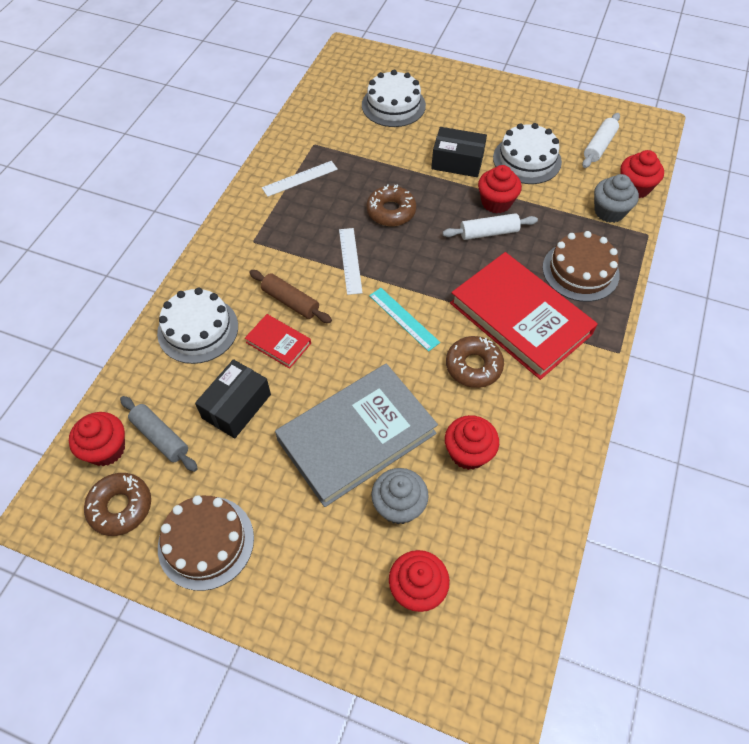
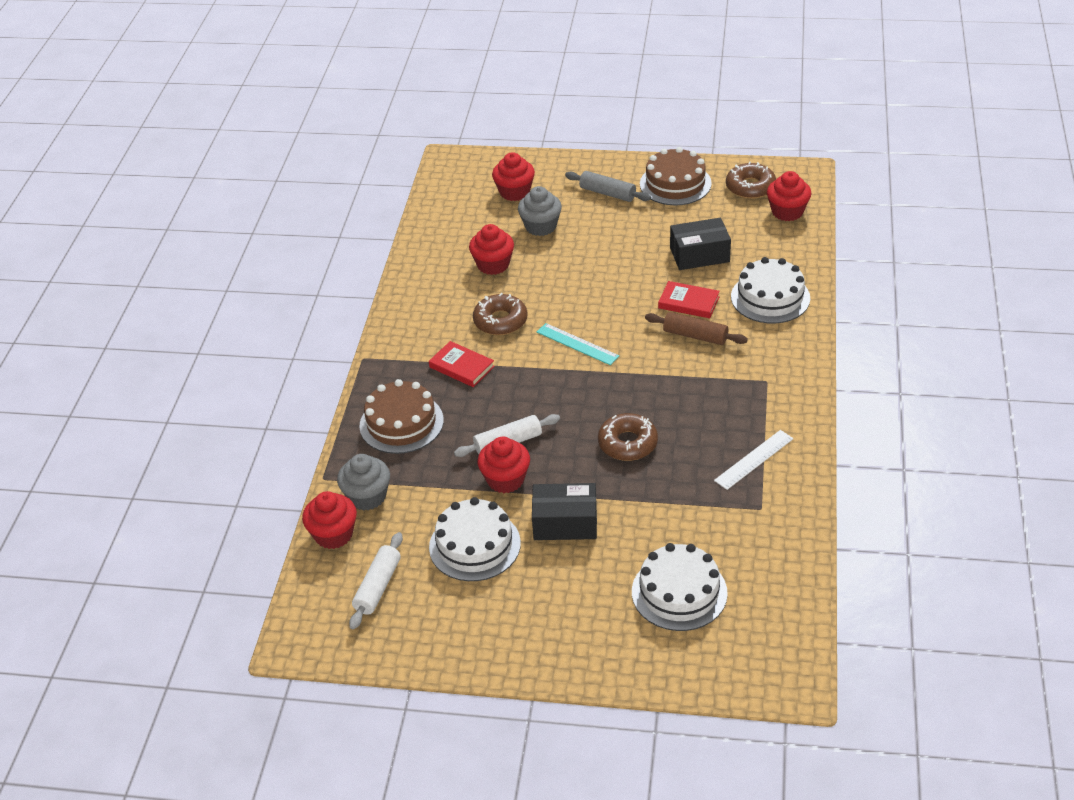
camera: 170 degrees right, 15 degrees down
(160, 437) = (749, 226): grey rolling pin -> grey rolling pin (607, 193)
(236, 406) = (699, 255): black box -> black box turned 60 degrees clockwise
(350, 260) = (652, 383): white ruler -> none
(356, 436) = (589, 256): grey book -> none
(520, 318) = (461, 367): red book -> red book, size x0.44

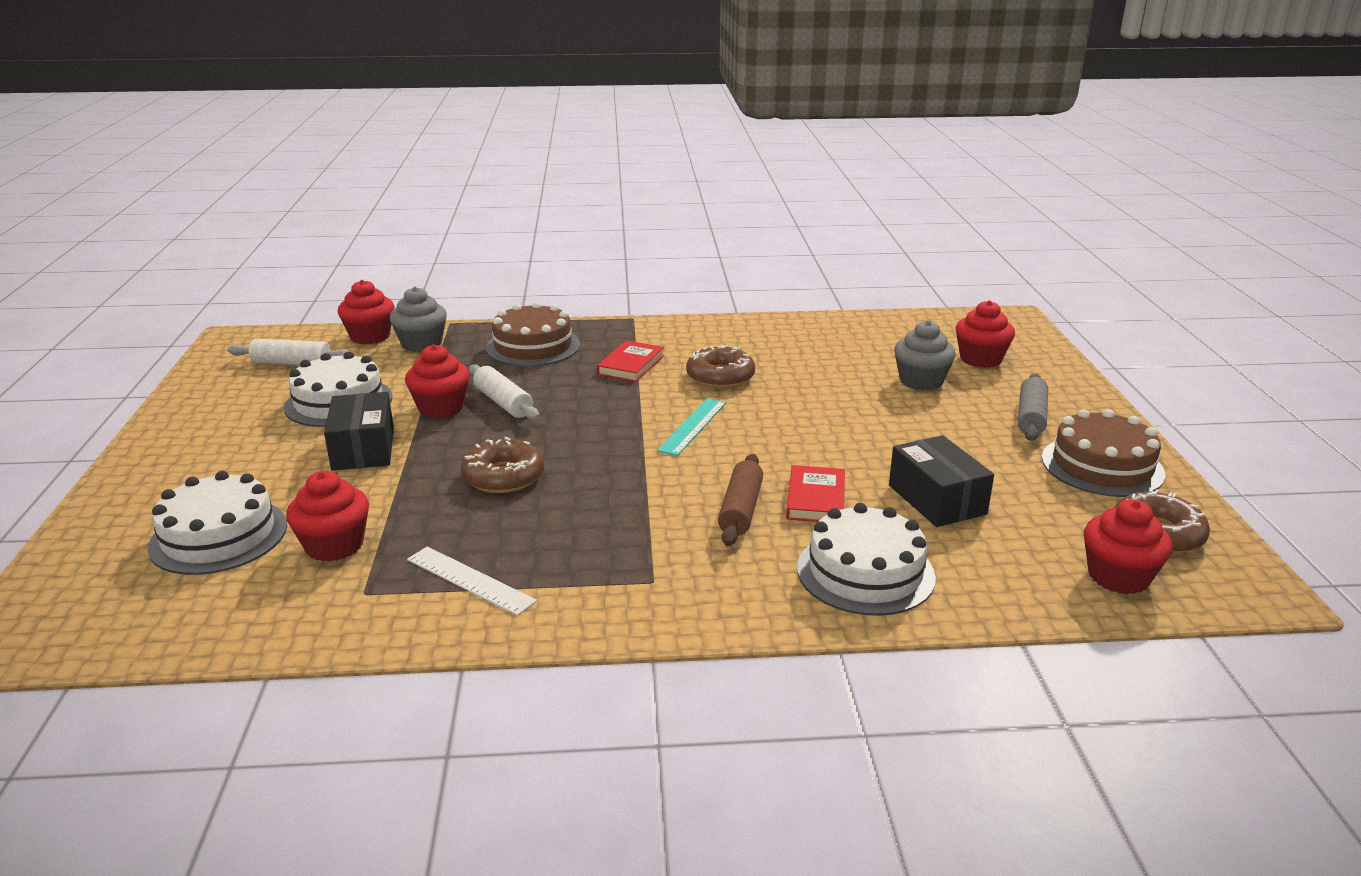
camera: 75 degrees right, 15 degrees down
(493, 265) = (825, 362): red cupcake -> red cupcake (334, 545)

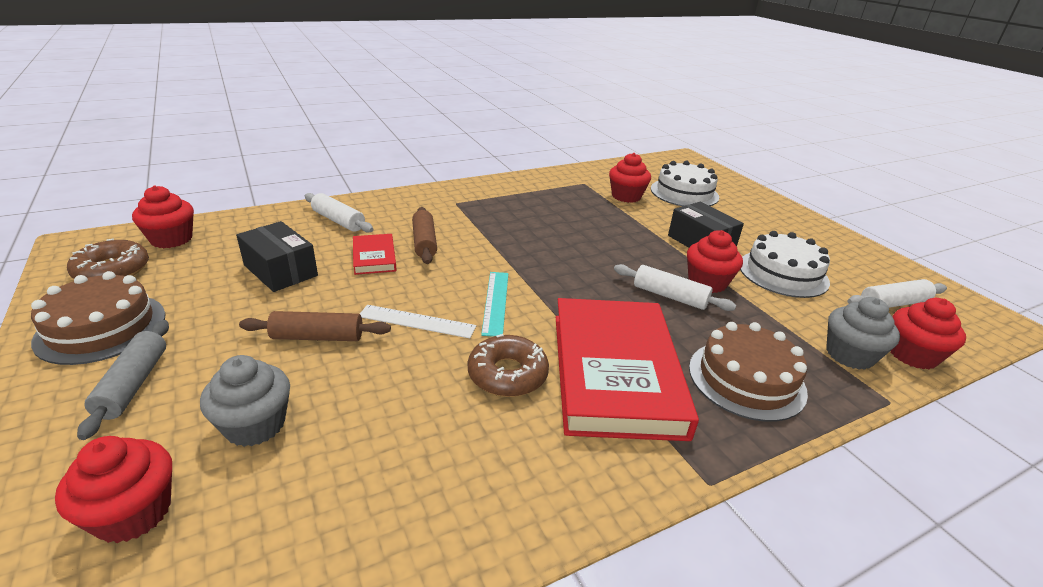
camera: 155 degrees right, 5 degrees up
(470, 580) = (544, 192): white ruler -> white ruler (417, 321)
(504, 476) = (591, 239): brown donut -> none
(631, 365) = (615, 372): red book -> red book, size x2.25
(865, 572) = (338, 221): white cake -> white rolling pin
(881, 425) = (318, 337): none -> brown rolling pin

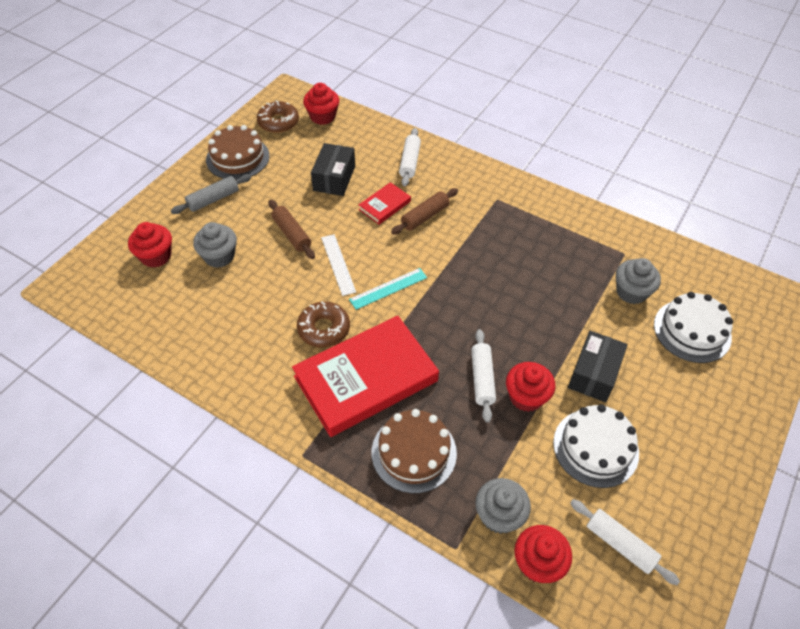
camera: 60 degrees right, 20 degrees up
(626, 196) = (631, 292): red cupcake -> grey cupcake

